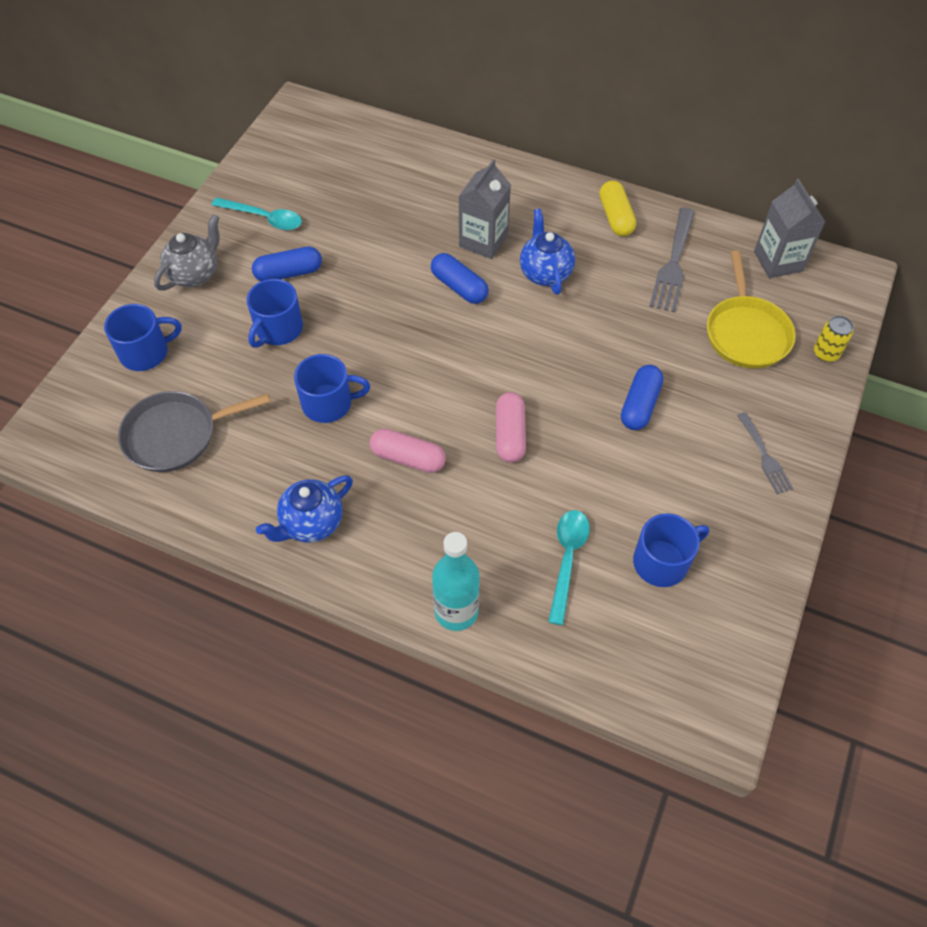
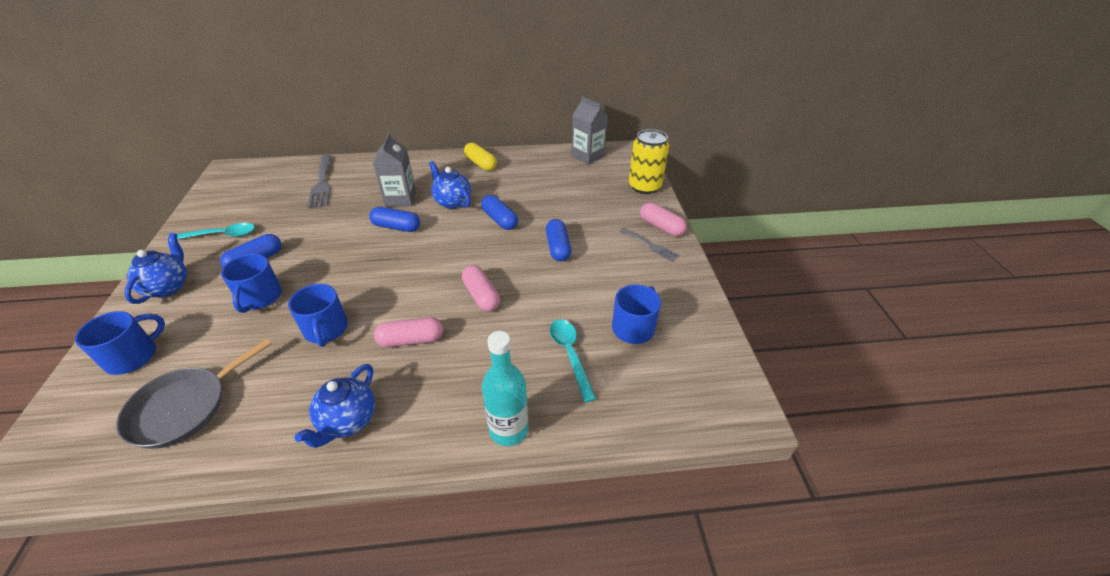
camera: 30 degrees left, 15 degrees down
(195, 274) = (168, 287): grey teapot -> blue teapot
(328, 403) = (326, 329): blue mug -> blue mug turned 105 degrees clockwise
(590, 328) = (500, 220): none -> blue capsule
(673, 264) = (530, 174): grey fork -> grey fork (322, 183)
(746, 333) = (595, 192): yellow pan -> none
(801, 432) = (661, 227): none -> pink capsule
(826, 353) = (644, 186): yellow can -> yellow can, size x1.90

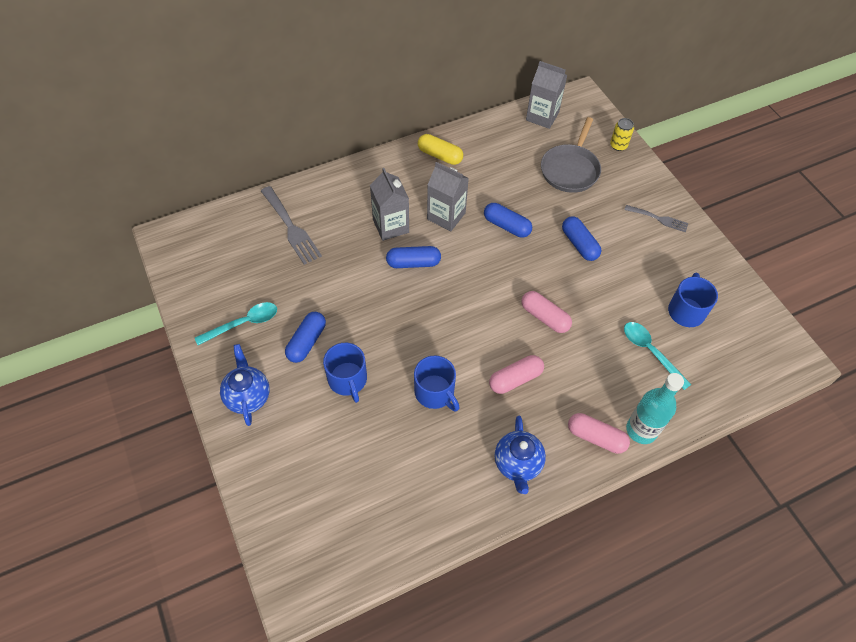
camera: 20 degrees left, 15 degrees up
(133, 356) = (286, 472): blue mug -> none
(184, 408) = (376, 498): grey pan -> grey pan (570, 170)
(452, 202) = (446, 216): blue teapot -> grey carton
(644, 186) = (618, 145): yellow can -> yellow can, size x0.53
(661, 227) = (657, 193): pink capsule -> pink capsule (596, 437)

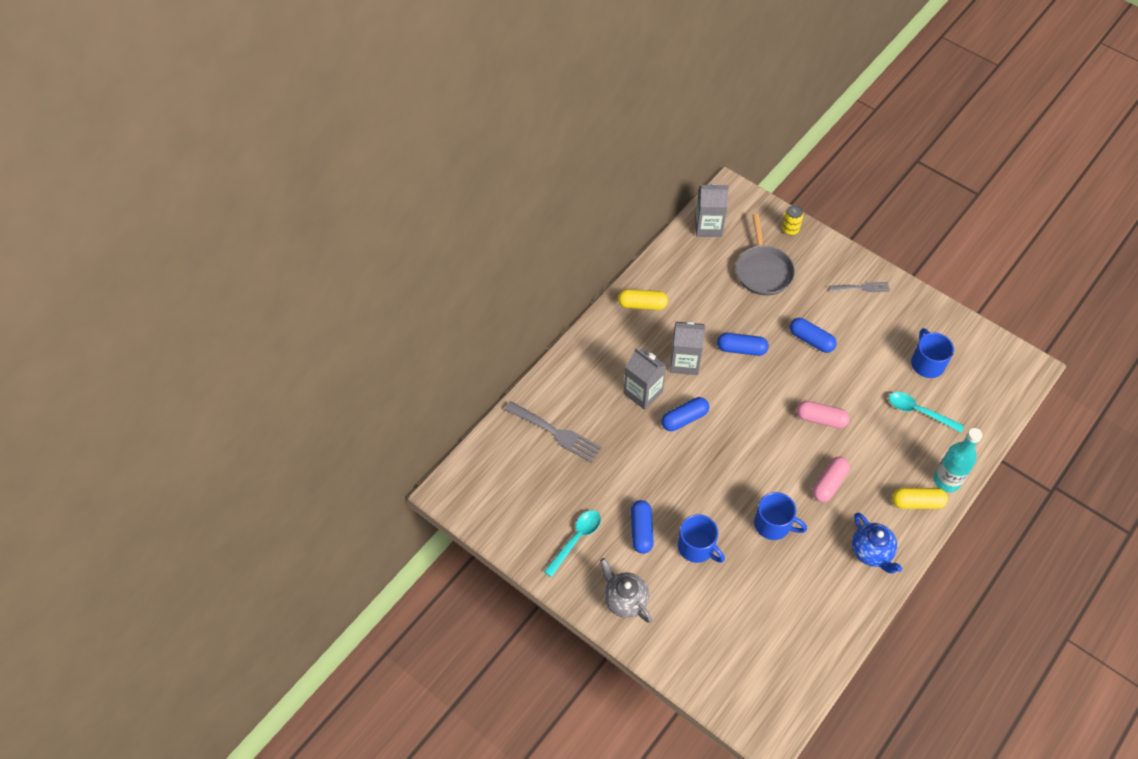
camera: 25 degrees left, 0 degrees up
(248, 396) = (624, 600): blue teapot -> grey teapot
(596, 437) = (917, 502): pink capsule -> yellow capsule

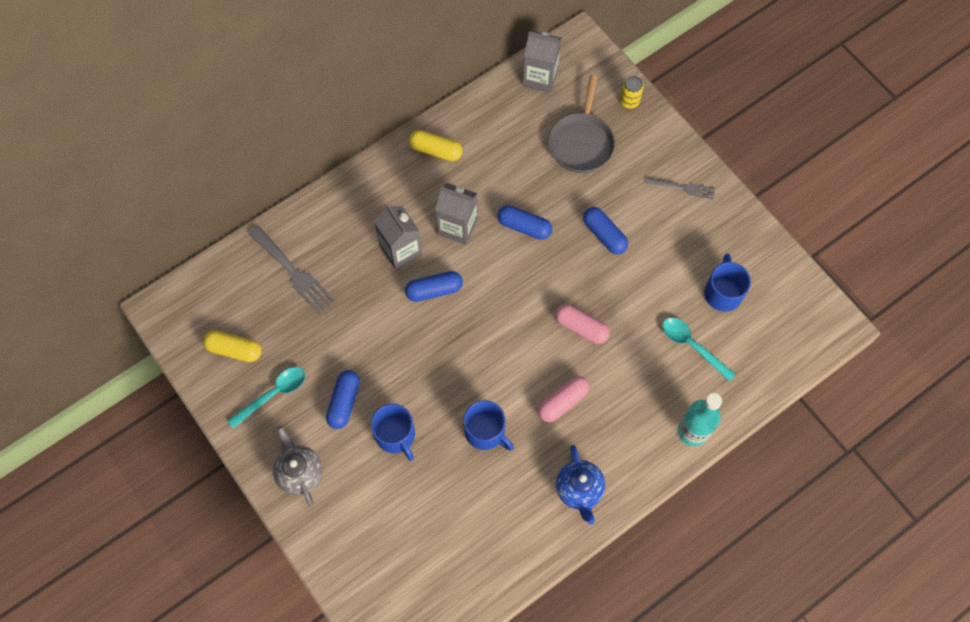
camera: 15 degrees right, 10 degrees up
(917, 502) = (650, 448): yellow capsule -> yellow capsule (234, 350)

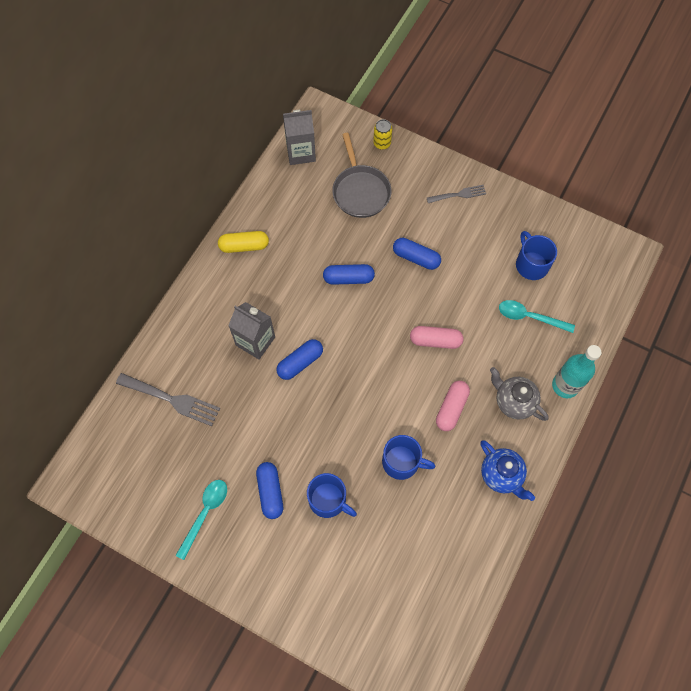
camera: 25 degrees left, 0 degrees up
(234, 350) = (152, 490): yellow capsule -> none
(300, 473) = (262, 571): grey teapot -> grey teapot (513, 402)
(457, 226) = (293, 301): grey carton -> none

